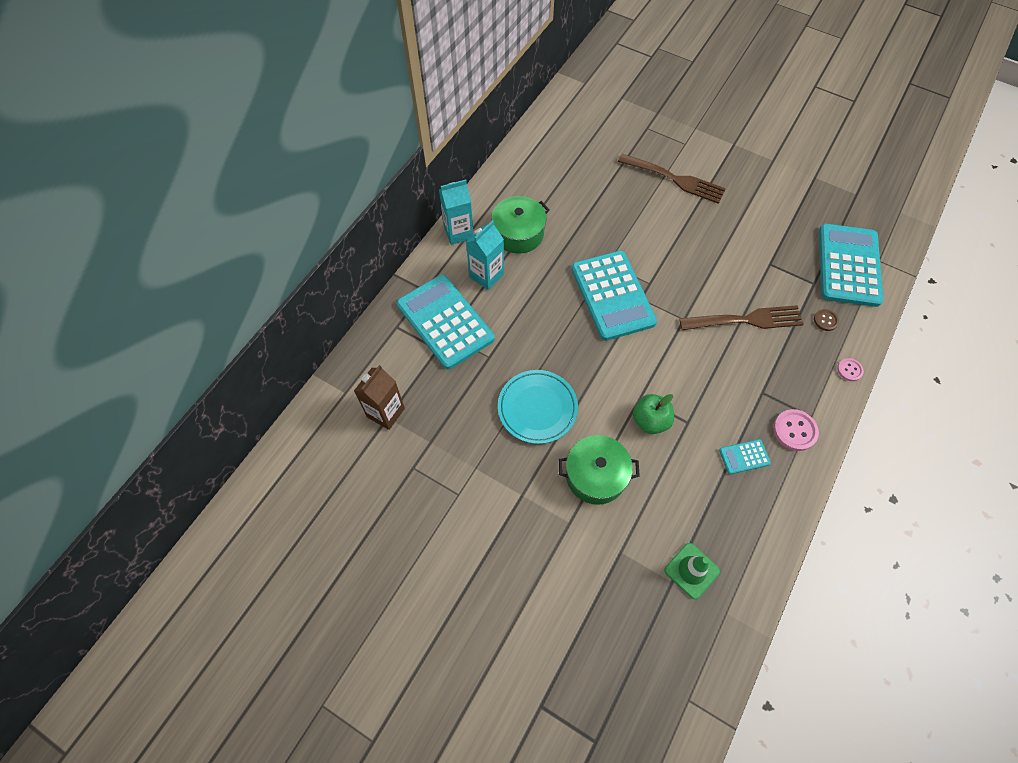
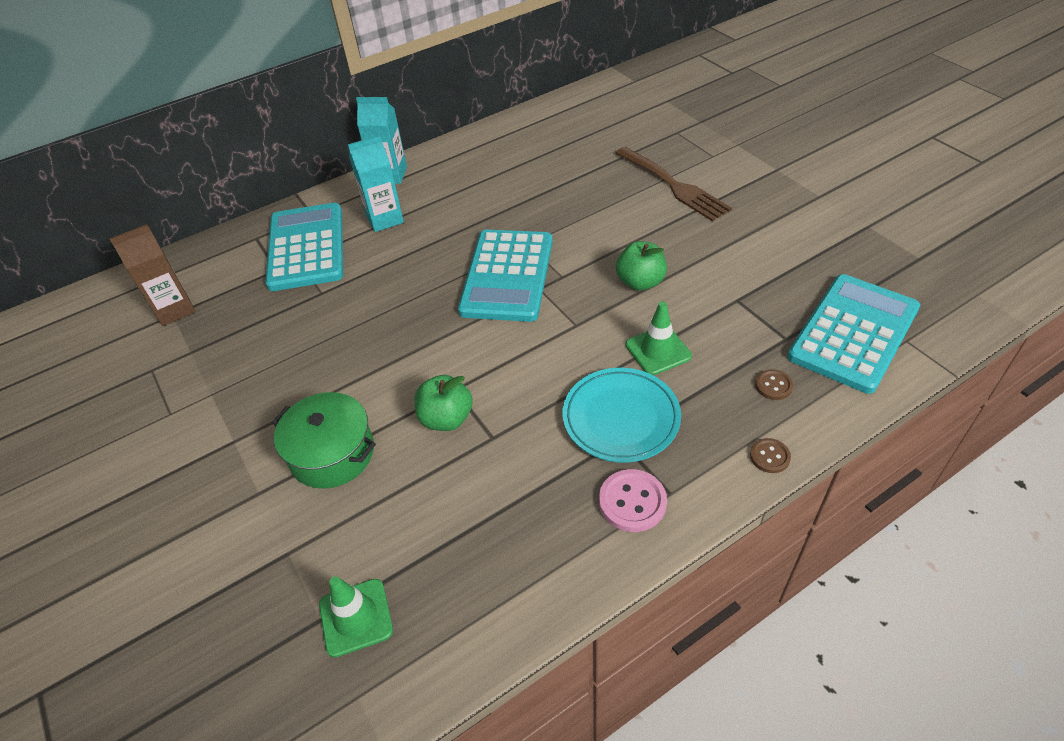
camera: 30 degrees right, 15 degrees down
(518, 233) = (451, 191): green pot -> none
(537, 408) = (328, 359): turquoise plate -> turquoise plate (621, 418)
(703, 270) = (640, 282): none -> green apple
(744, 457) = (536, 506): turquoise calculator -> none
(746, 320) = (658, 350): brown fork -> green traffic cone
(849, 370) = (769, 456): pink button -> brown button

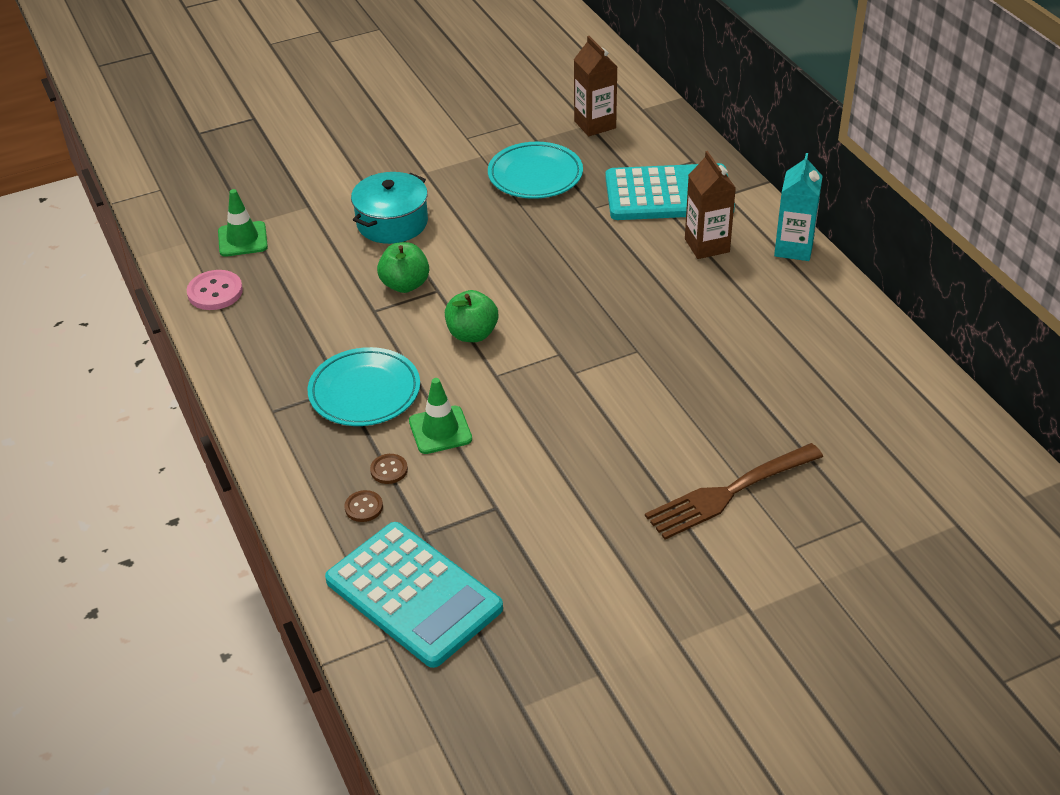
camera: 95 degrees right, 5 degrees down
(259, 343) = (535, 175): none -> turquoise plate
(332, 453) = (392, 222): green pot -> turquoise pot
(384, 219) = (707, 245): turquoise carton -> brown carton
(507, 276) = (586, 332): turquoise calculator -> none
(632, 502) = (274, 387): pink button -> pink button (215, 292)
(640, 282) = (548, 432): green apple -> green apple (472, 334)
(769, 456) = (282, 483): brown button -> brown button (389, 470)

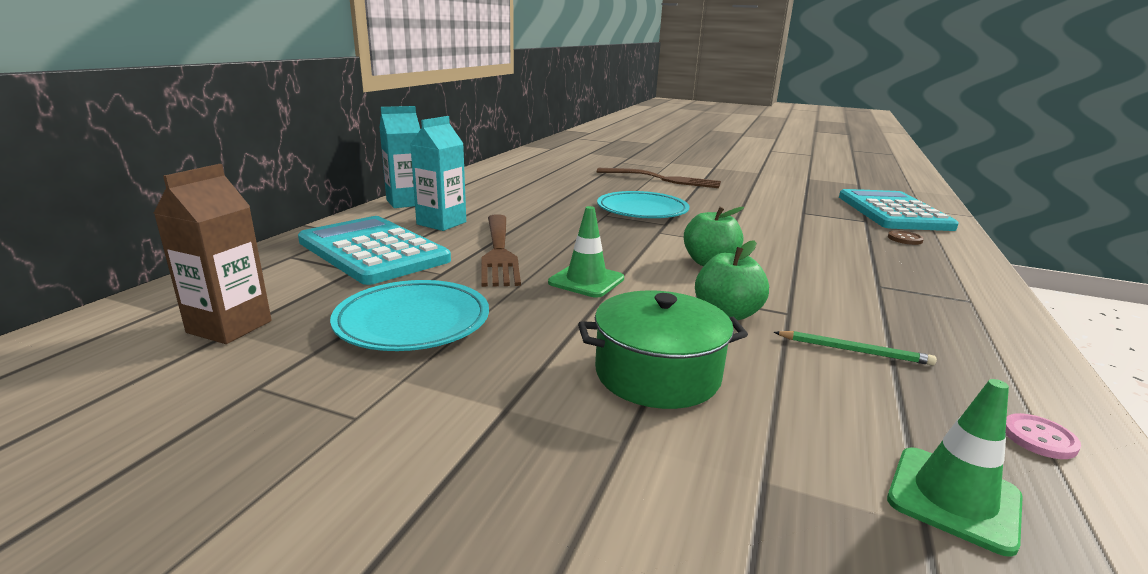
camera: 135 degrees left, 20 degrees down
(215, 292) = (1039, 438): pink button -> pink button, size x0.60
(318, 300) = (854, 351): none -> green pencil
(364, 392) = (855, 275): turquoise plate -> turquoise plate (642, 210)
(389, 470) = (869, 243): brown button -> none
(392, 222) = (657, 374): turquoise pot -> green pot
(440, 430) = (806, 241): green traffic cone -> green traffic cone (586, 281)
(607, 246) = (498, 252): none -> brown fork
(707, 245) = (441, 223): brown carton -> turquoise carton

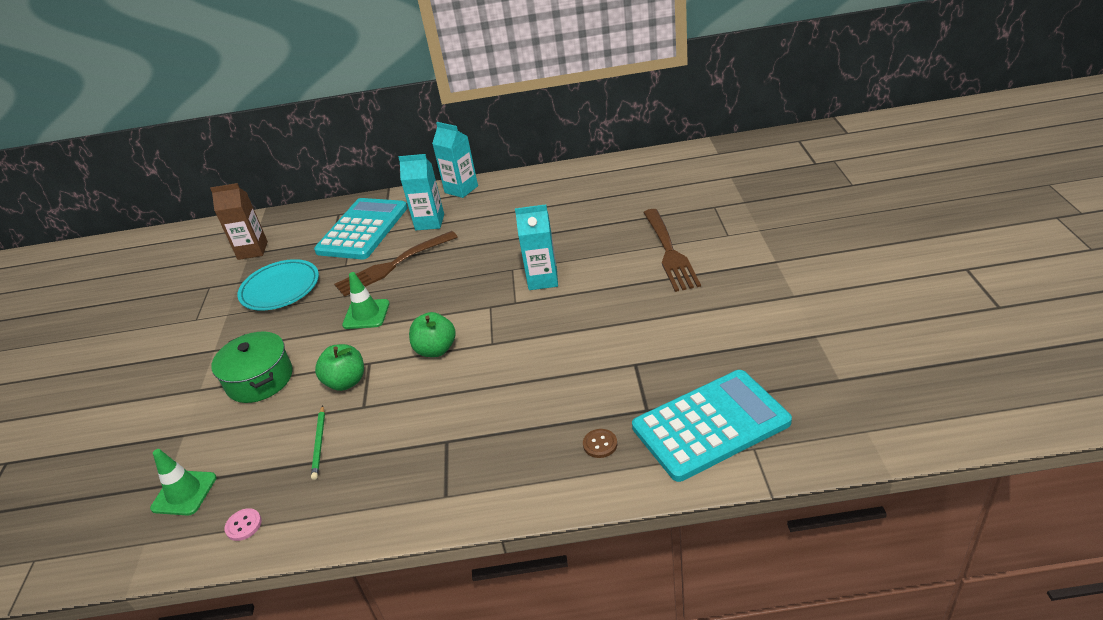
camera: 70 degrees right, 15 degrees up
(642, 210) = (543, 279): turquoise plate -> turquoise carton

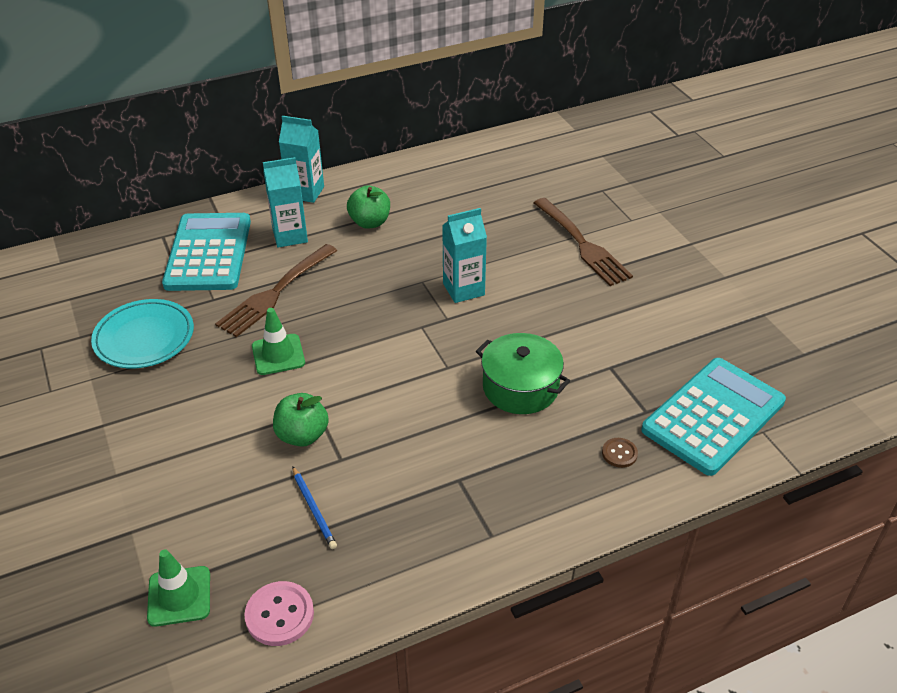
camera: 25 degrees left, 5 degrees up
(243, 525) = (279, 615): pink button -> pink button, size x1.68
(252, 250) = (72, 294): brown carton -> none
(260, 379) = (190, 450): green pot -> green pot (520, 387)
(319, 444) = (314, 509): green pencil -> blue pencil
(436, 350) = (388, 383): green apple -> green apple (370, 222)

